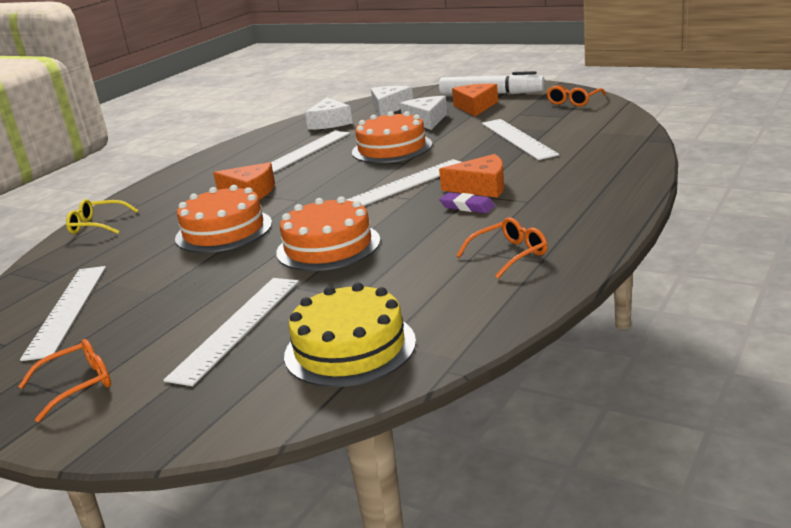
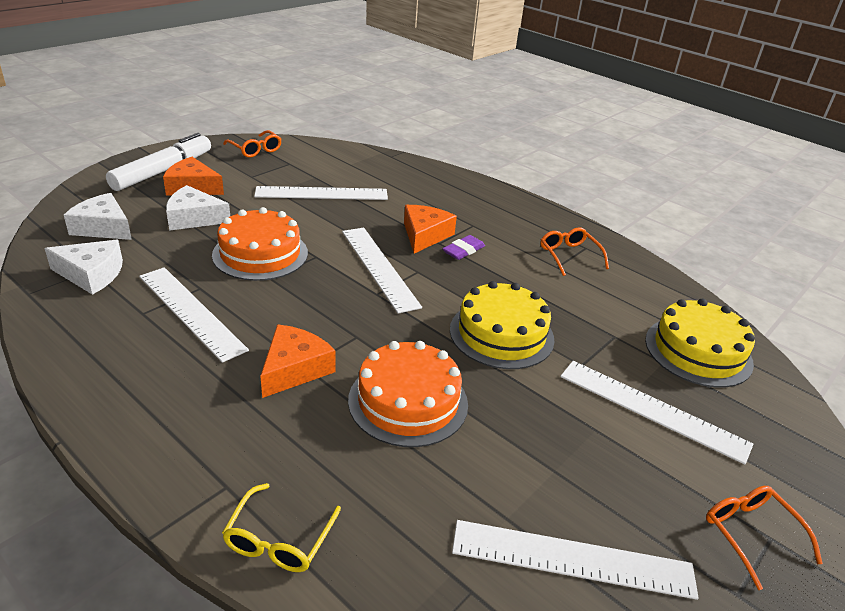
camera: 85 degrees left, 10 degrees up
(328, 246) = (501, 334): orange cake -> yellow cake

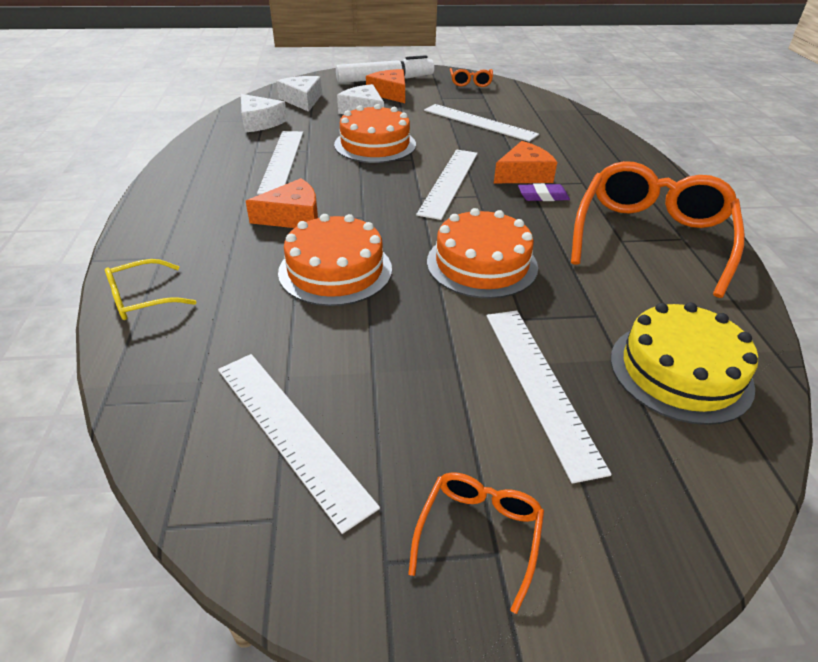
camera: 45 degrees right, 5 degrees up
(501, 334) = (482, 264): yellow cake -> orange cake
(569, 256) = (651, 237): orange glasses -> orange glasses, size x2.18

